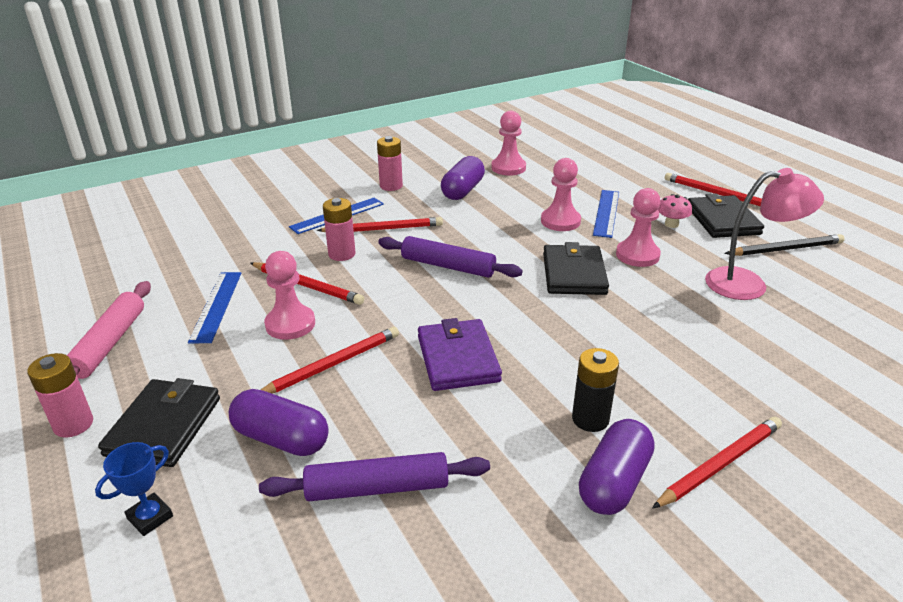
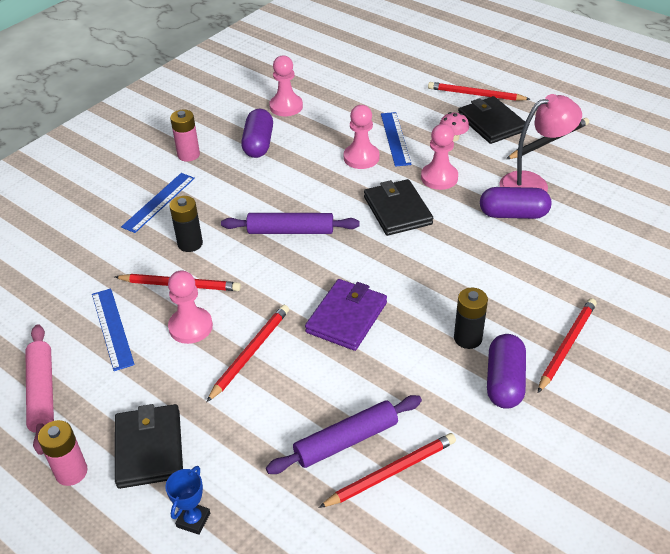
camera: 20 degrees left, 10 degrees up
(281, 439) = (251, 428): purple capsule -> purple capsule (513, 214)
(342, 254) = (190, 244): pink battery -> black battery
(383, 229) = (211, 206): red pencil -> red pencil (391, 472)
(457, 359) = (346, 317): purple wallet -> purple wallet turned 60 degrees clockwise

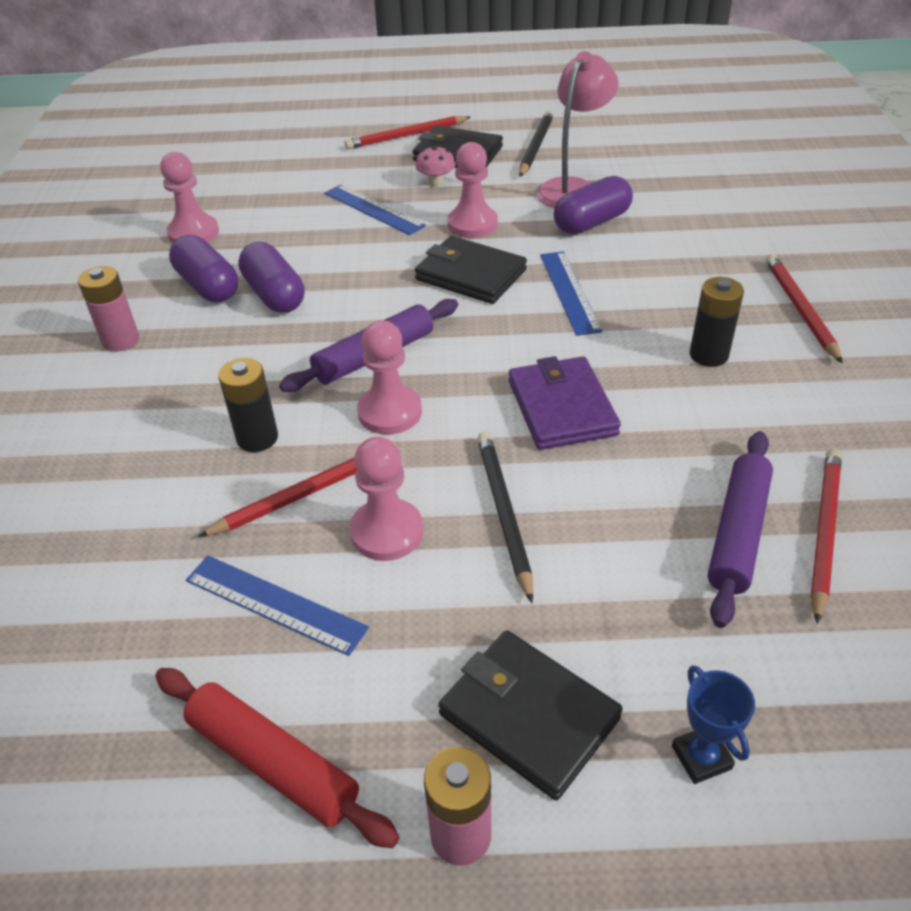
camera: 40 degrees left, 0 degrees up
(42, 393) = (272, 763): pink rolling pin -> red rolling pin
(158, 202) = (145, 414): blue ruler -> blue ruler (569, 292)
(250, 353) = (503, 513): red pencil -> black pencil
(361, 158) = (359, 244): pink pawn -> pink pawn (390, 412)
(504, 382) = (796, 374): purple capsule -> purple capsule (274, 295)

